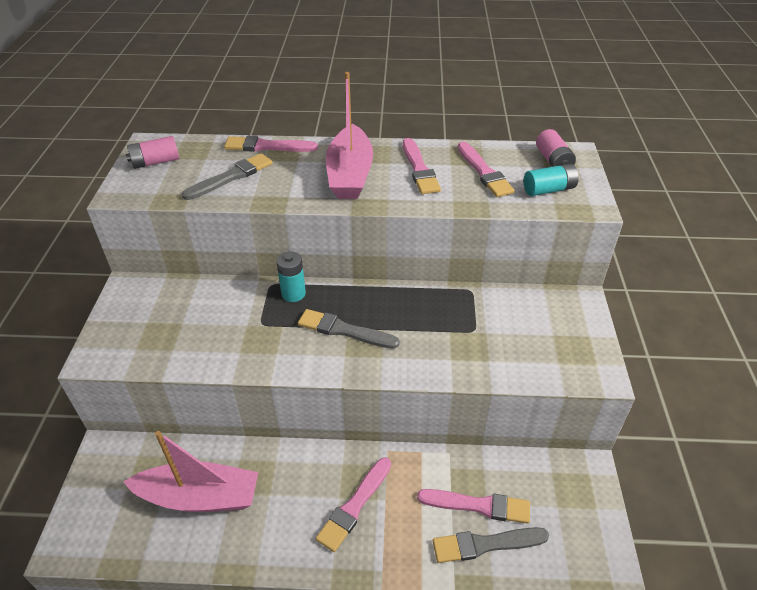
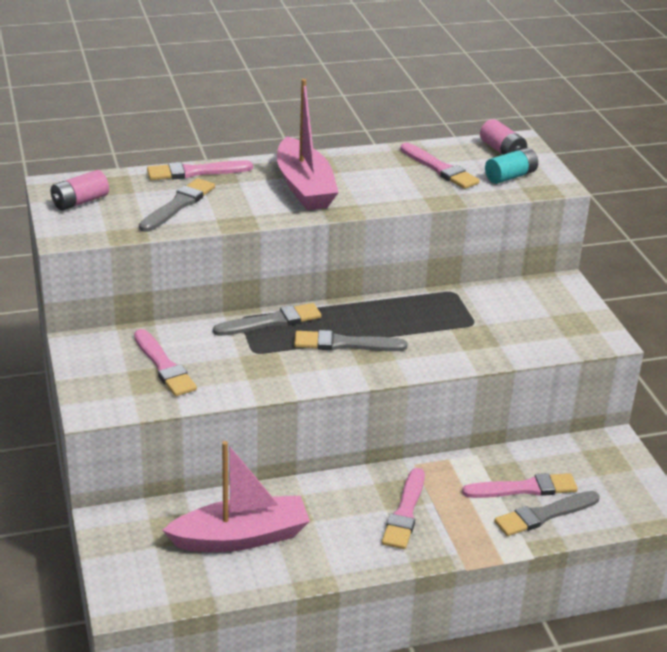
camera: 20 degrees left, 10 degrees down
(293, 293) = (271, 321): turquoise battery -> grey brush
(419, 169) = (373, 174): pink brush -> pink brush (164, 366)

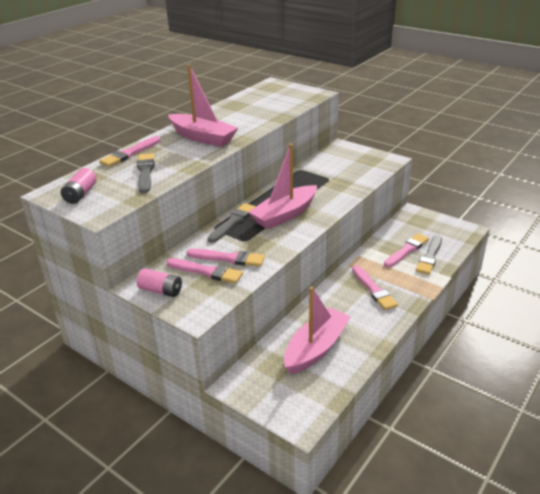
camera: 35 degrees left, 0 degrees up
(345, 344) = (285, 215): grey brush -> pink boat
(439, 169) = (256, 106): pink brush -> pink brush (228, 258)
(502, 151) = (272, 89): pink battery -> pink battery (161, 291)
(510, 176) = (293, 97): turquoise battery -> none

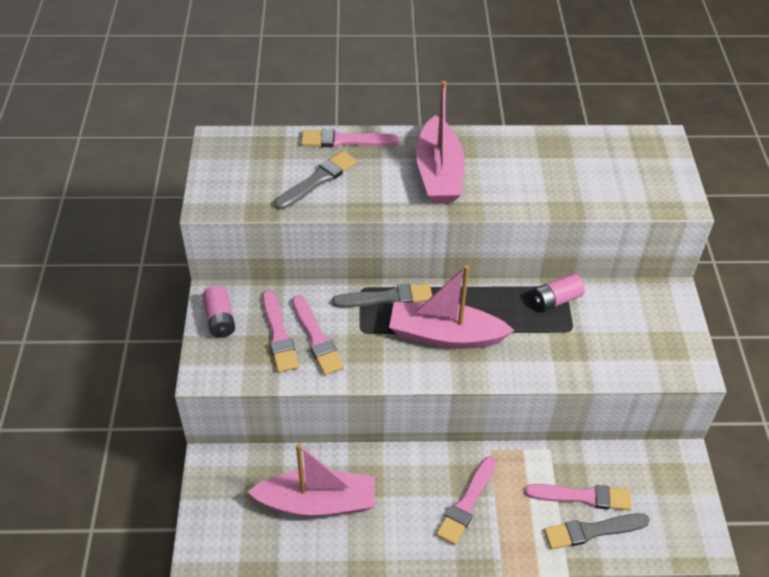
camera: 50 degrees right, 15 degrees up
(80, 194) = (233, 164): pink battery -> pink battery (556, 300)

